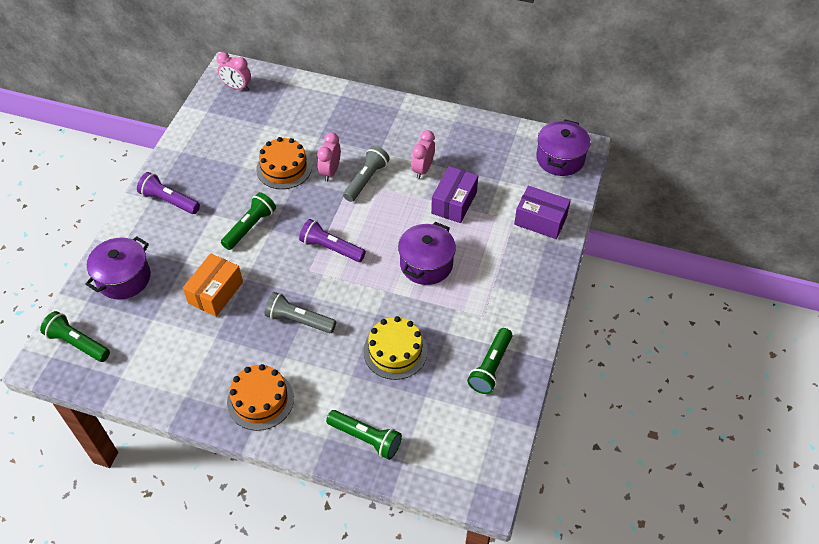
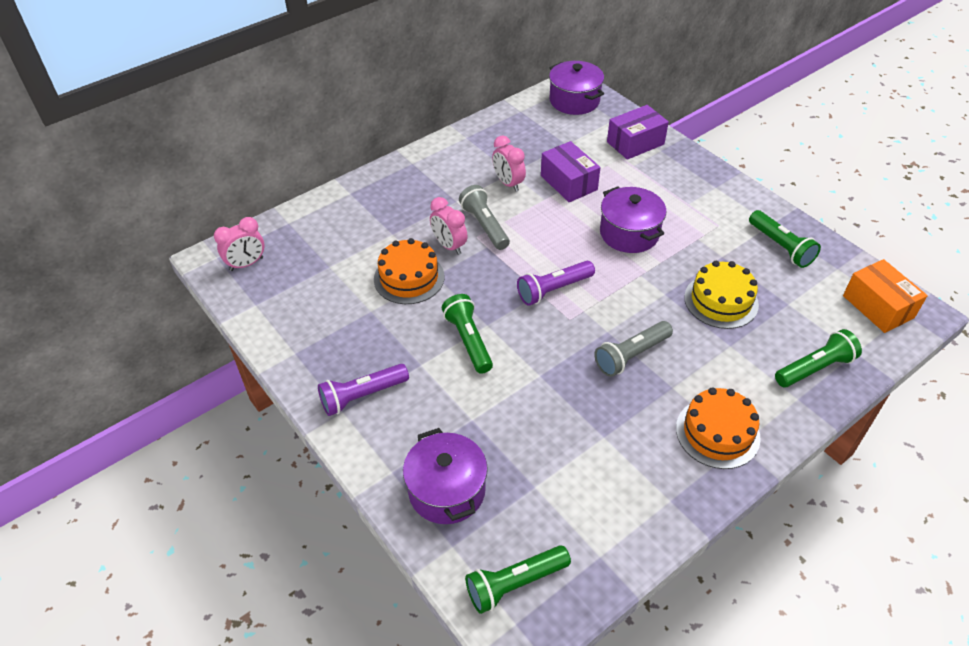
camera: 55 degrees left, 5 degrees down
(215, 292) = (539, 410): orange box -> orange box (878, 307)

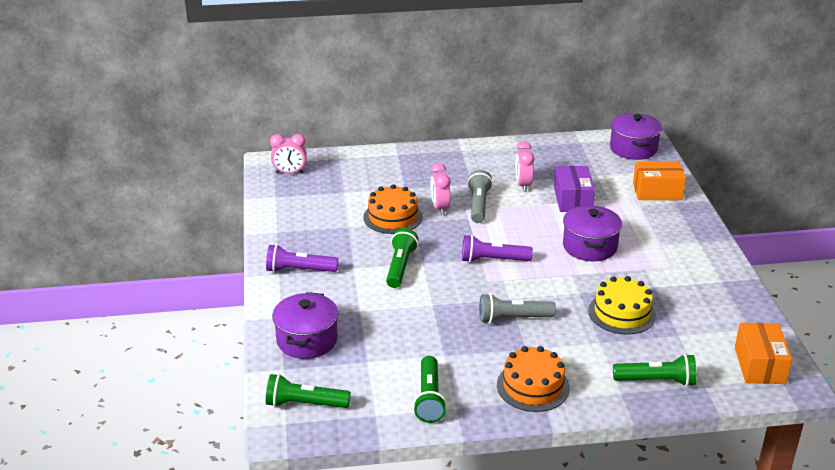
camera: 30 degrees right, 15 degrees down
(635, 143) = (657, 191): purple box -> orange box
(780, 247) = (713, 298): green flashlight -> green flashlight (429, 398)

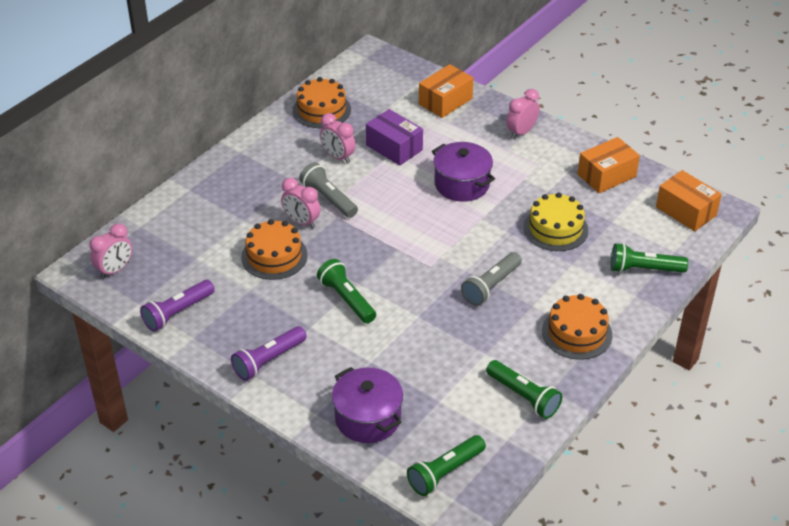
camera: 45 degrees left, 10 degrees up
(493, 260) = (408, 244): purple flashlight -> purple flashlight (178, 313)
(554, 153) = (321, 110): none -> orange cake
(633, 148) = (376, 69): purple pot -> none
(656, 381) = (644, 269): green flashlight -> green flashlight turned 135 degrees counterclockwise
(690, 239) = (521, 132): none -> pink clock
(722, 303) = (606, 175): none -> orange box

